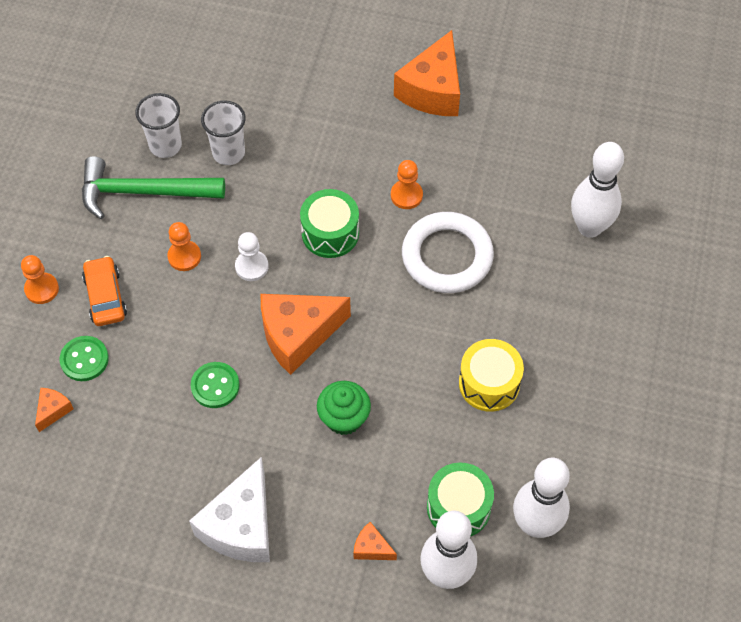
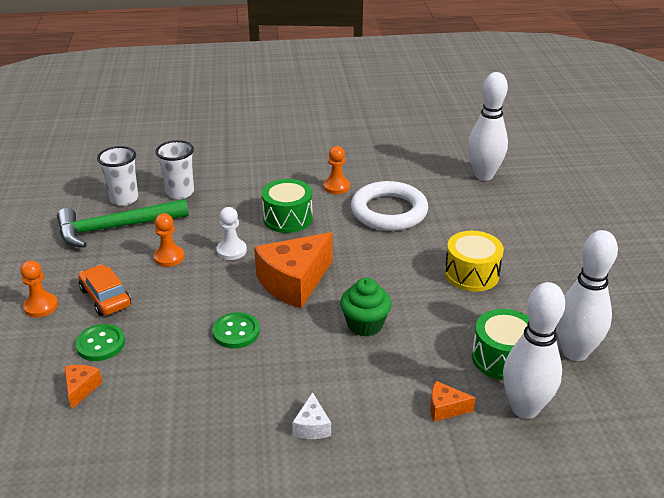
camera: 20 degrees left, 25 degrees down
(241, 526) = (312, 426): white cheese -> white cheese, size x0.45
(433, 90) = (323, 133): orange cheese -> none

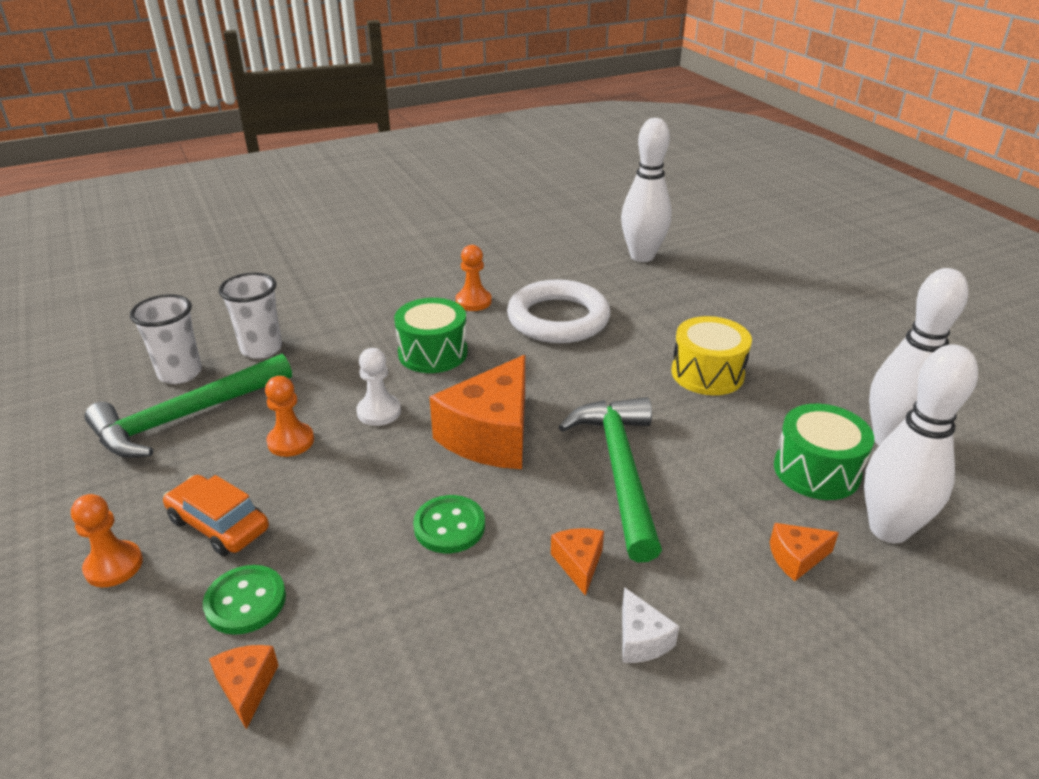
camera: 20 degrees left, 0 degrees up
(301, 374) = (578, 564): none -> orange cheese
(365, 325) = (620, 470): green cupcake -> green hammer

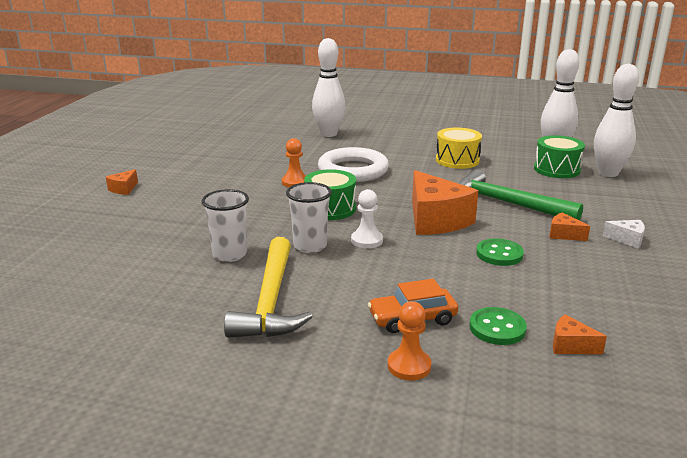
camera: 50 degrees left, 10 degrees down
(180, 373) = (208, 290): white cup -> white cup (310, 246)
(185, 417) = (270, 301): green hammer -> yellow hammer
(291, 441) = (357, 274): orange pawn -> none
(796, 558) = (607, 194): orange cheese -> orange cheese (123, 189)

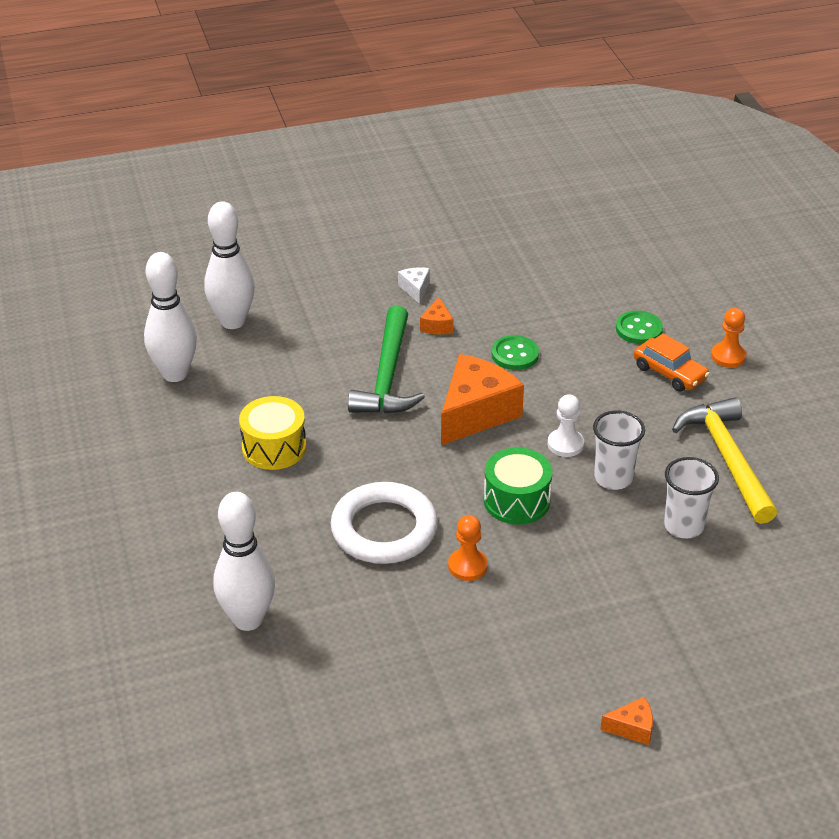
camera: 120 degrees left, 15 degrees up
(270, 301) = (727, 458): yellow hammer -> yellow hammer turned 75 degrees counterclockwise
(556, 169) = (248, 360): green drum -> none
(570, 345) = (627, 293): orange cheese -> none

